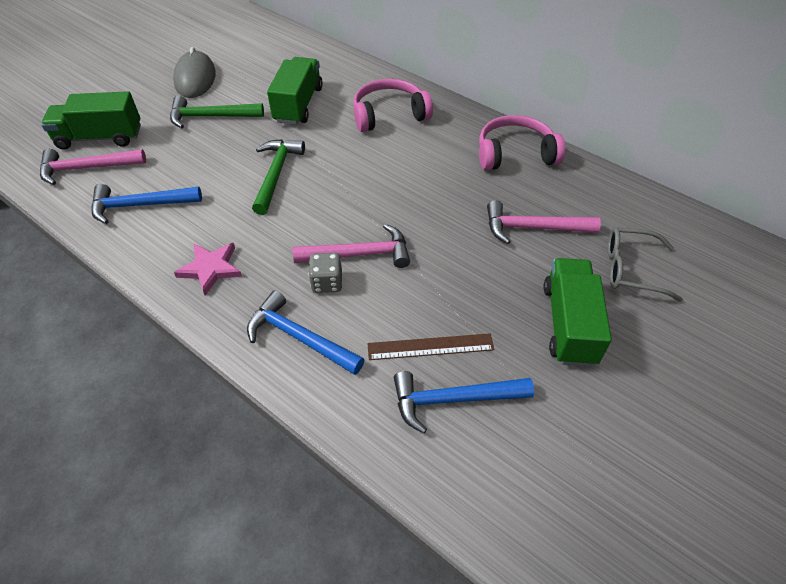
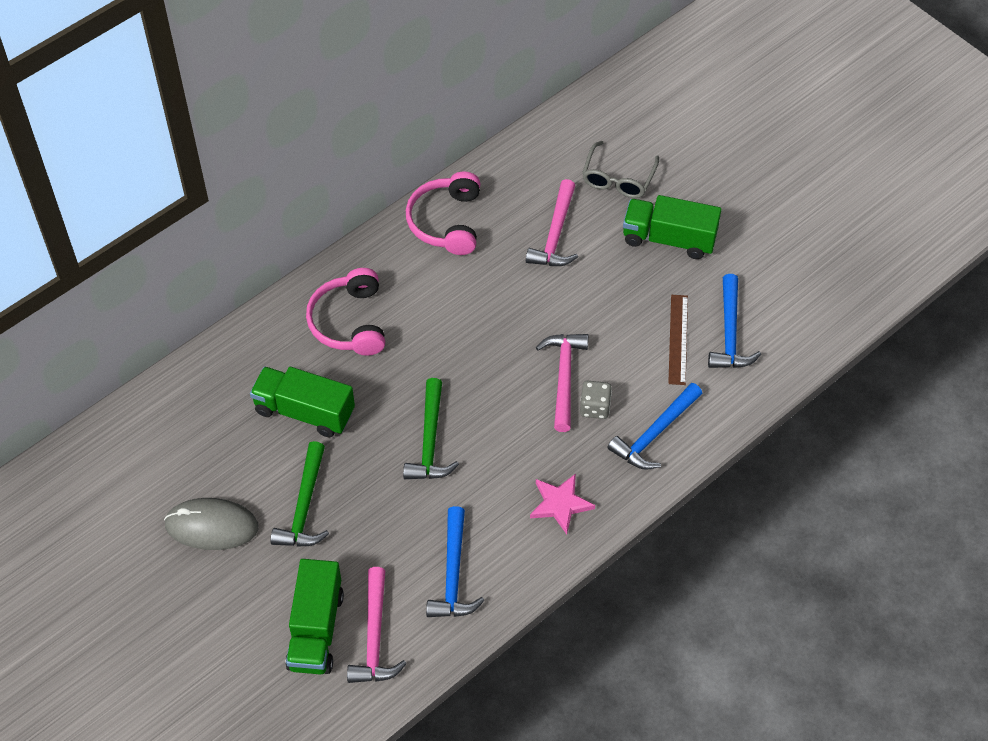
camera: 80 degrees left, 5 degrees up
(276, 174) = (430, 441): green hammer -> green hammer turned 105 degrees counterclockwise

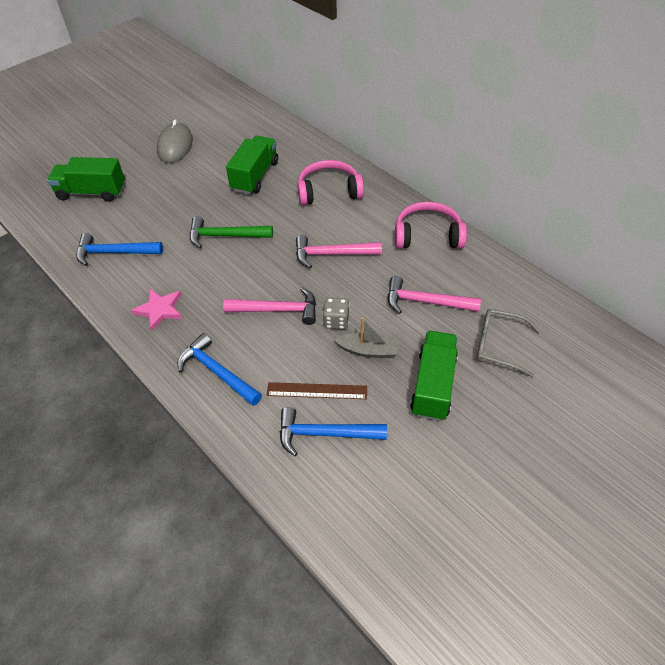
camera: 90 degrees right, 5 degrees down
(304, 507) = (182, 181): green hammer -> none
(374, 637) = (78, 218): pink hammer -> pink hammer (332, 254)
(595, 407) = (247, 330): grey dice -> grey dice (336, 321)
(624, 291) = (368, 350): none -> grey boat

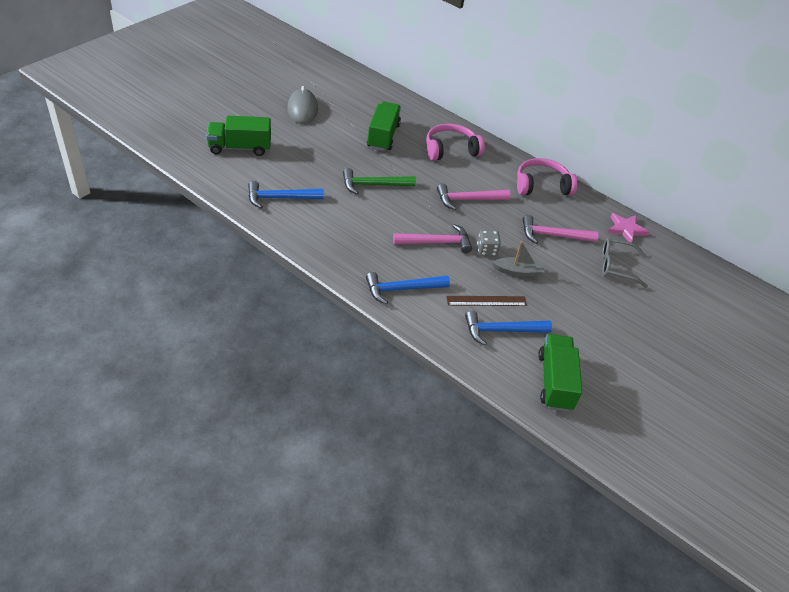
camera: 15 degrees left, 5 degrees down
(159, 310) = (337, 243): pink star -> pink star (626, 229)
(217, 372) = (402, 289): blue hammer -> blue hammer turned 45 degrees counterclockwise
(433, 385) = (574, 295): green truck -> green truck (555, 382)

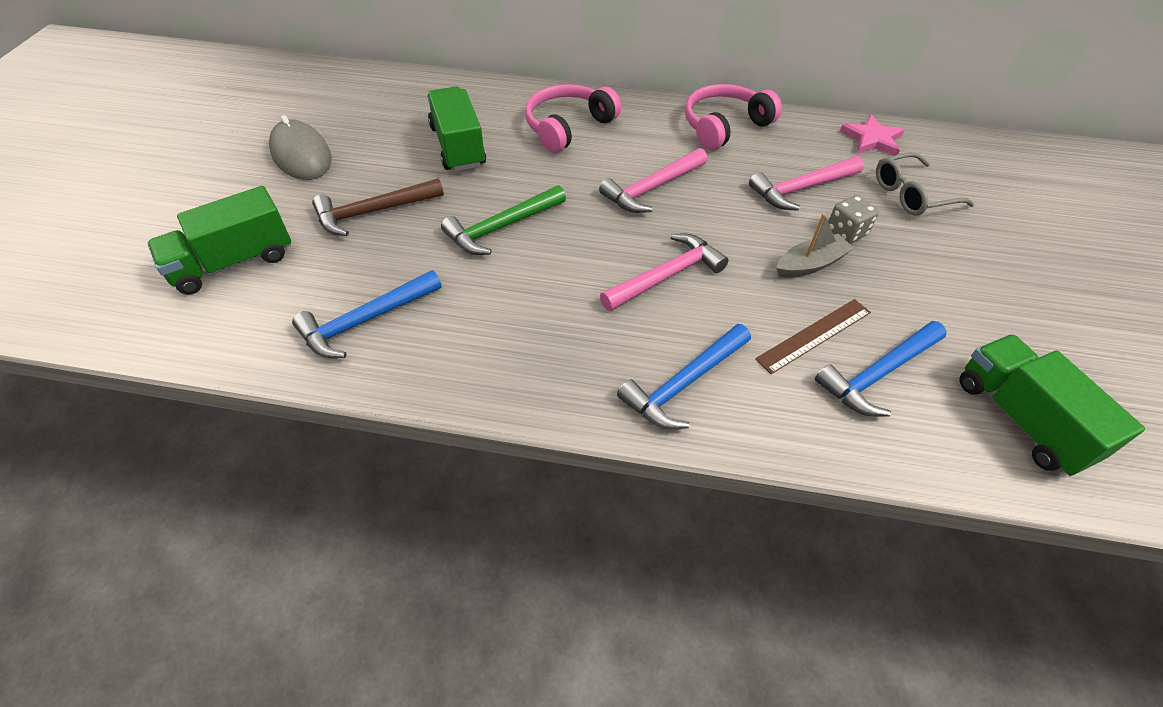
camera: 25 degrees left, 5 degrees up
(317, 151) = (373, 212): none -> brown hammer
(486, 250) = (742, 253): grey dice -> grey dice (846, 232)

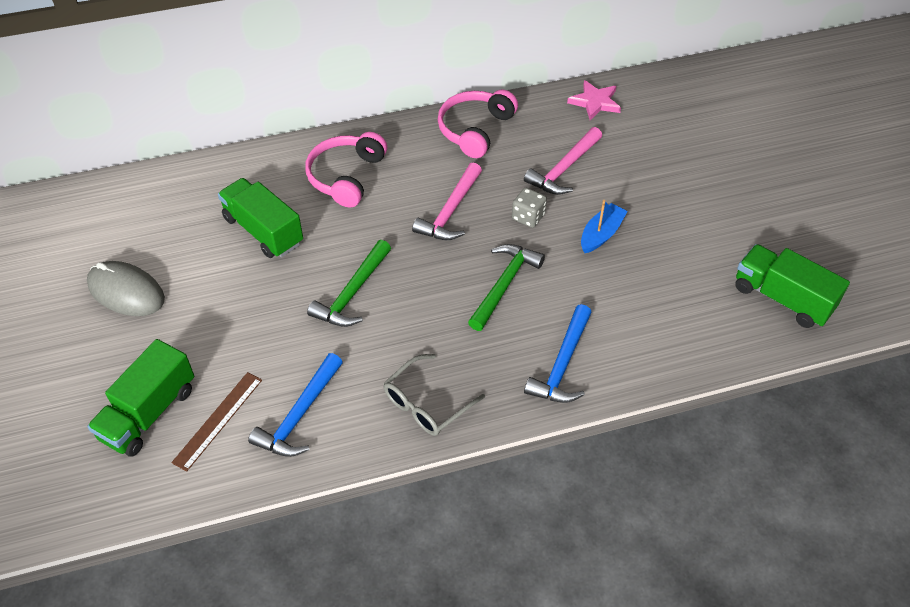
camera: 25 degrees left, 0 degrees up
(373, 212) = (235, 321): brown hammer -> none
(666, 276) = (504, 285): pink hammer -> green hammer
(810, 264) = (601, 234): grey boat -> blue boat
(814, 335) = (630, 291): brown ruler -> brown ruler (218, 420)
(846, 232) = (613, 196): grey dice -> grey dice (528, 217)
(877, 374) = (684, 303): blue hammer -> none
(912, 194) = (645, 144): grey glasses -> grey glasses (427, 404)

